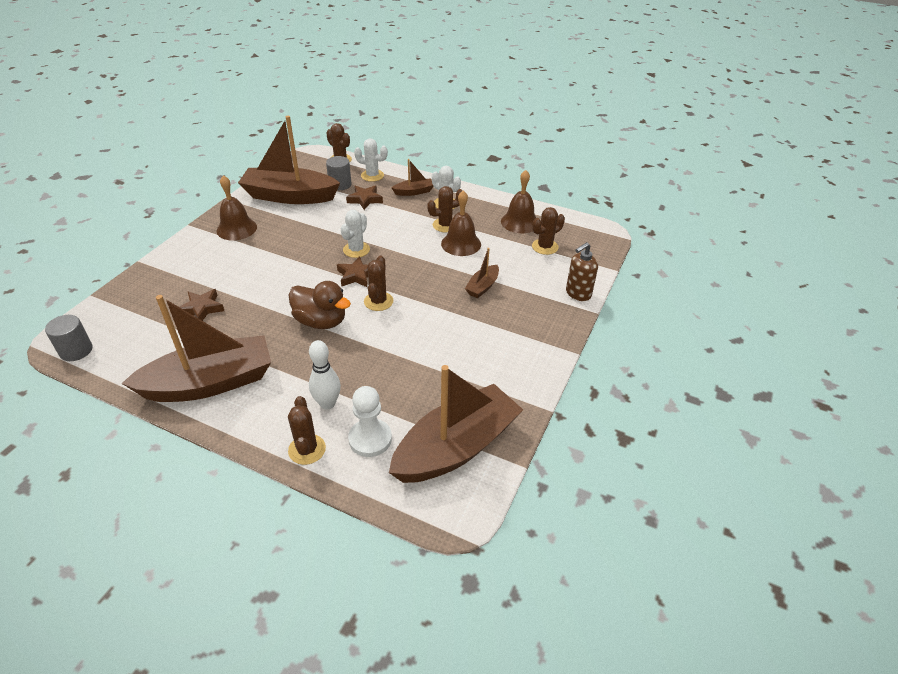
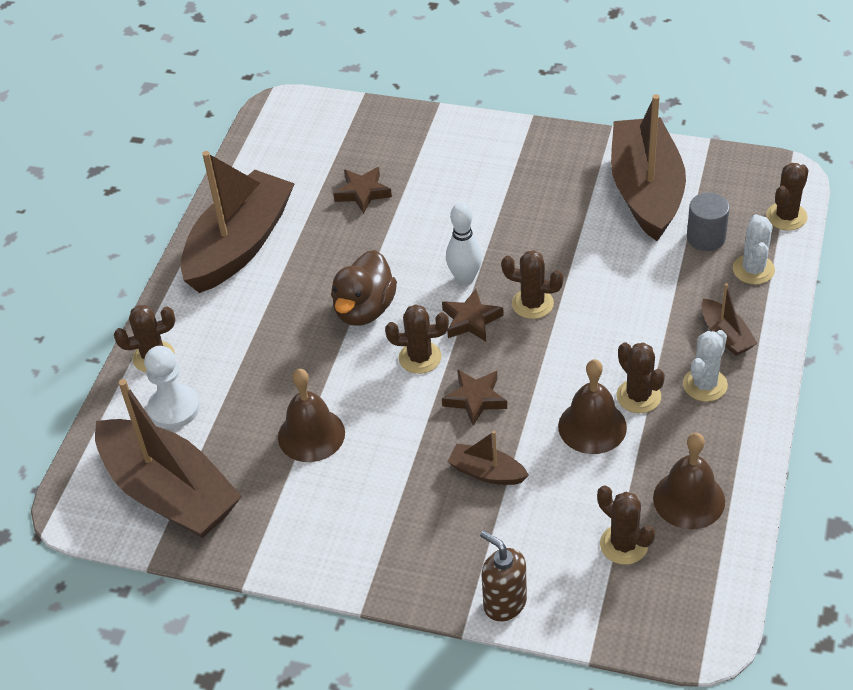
camera: 85 degrees right, 5 degrees up
(76, 350) = (271, 123): grey cylinder -> none
(210, 383) = (240, 245): brown boat -> brown boat turned 120 degrees counterclockwise
(236, 228) = (540, 164): brown bell -> brown bell (311, 435)
(327, 403) = (223, 356): white bowling pin -> white bowling pin (465, 278)
(356, 250) = (532, 304): white cactus -> brown cactus
(365, 199) = (673, 279): brown star -> brown star (475, 399)

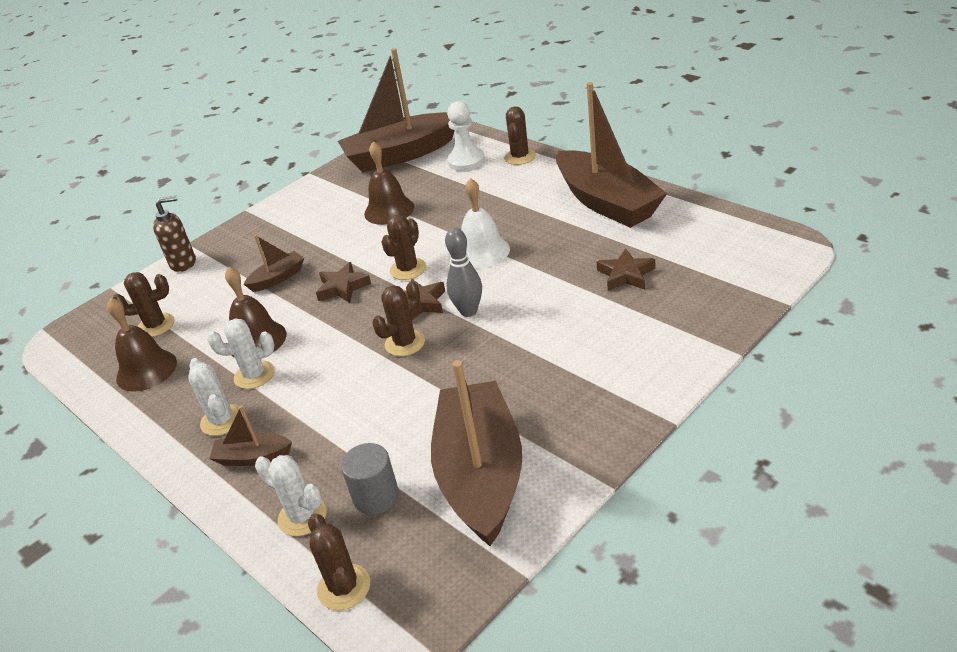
camera: 120 degrees right, 10 degrees down
(364, 309) = (482, 251): brown duck -> white bell
(465, 278) = (468, 311): white bowling pin -> grey bowling pin
(638, 396) = (254, 375): brown cactus -> white cactus
(646, 191) = (481, 474): brown boat -> brown boat turned 120 degrees counterclockwise

